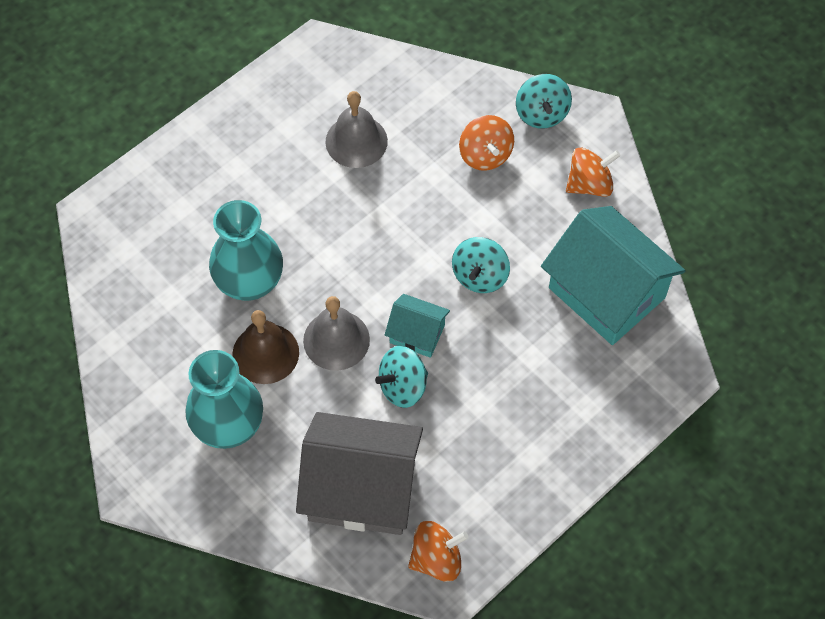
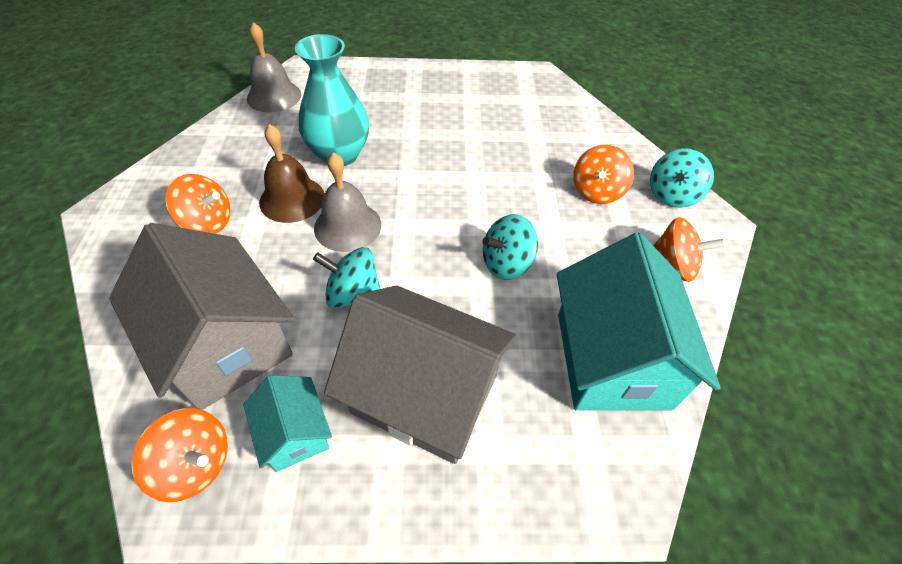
camera: 40 degrees right, 10 degrees down
(228, 425) = (208, 222): turquoise vase -> orange spinning top
(356, 141) = (507, 129): grey bell -> grey bell (274, 96)
(417, 334) = (409, 266): turquoise house -> turquoise house (294, 433)
(519, 410) = (425, 394): none -> grey house

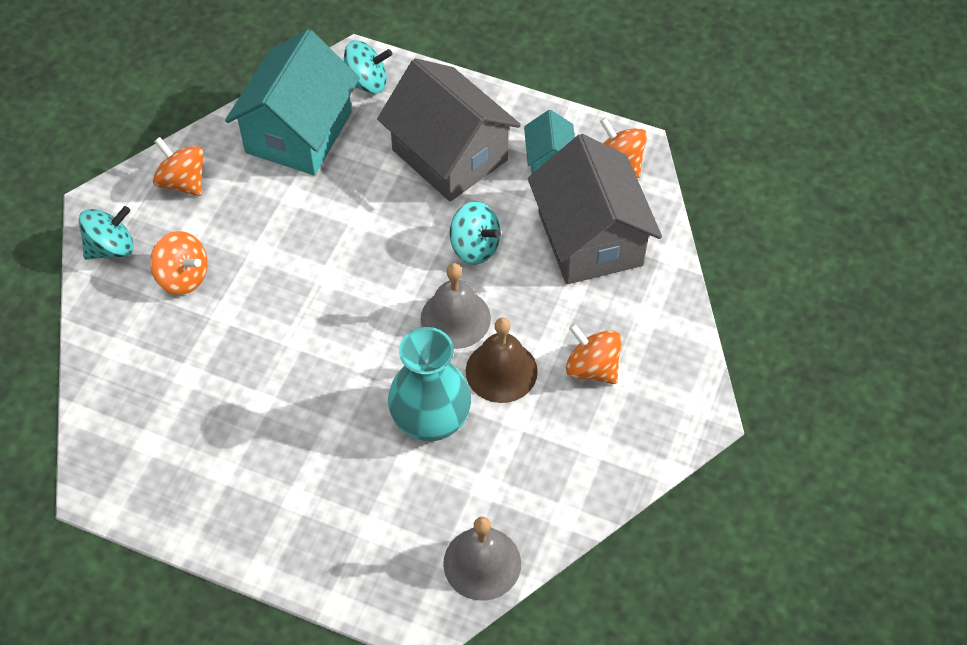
camera: 155 degrees left, 5 degrees up
(506, 263) = (327, 231): turquoise spinning top -> turquoise spinning top (366, 83)
(597, 192) = (183, 277): orange spinning top -> orange spinning top turned 75 degrees clockwise

